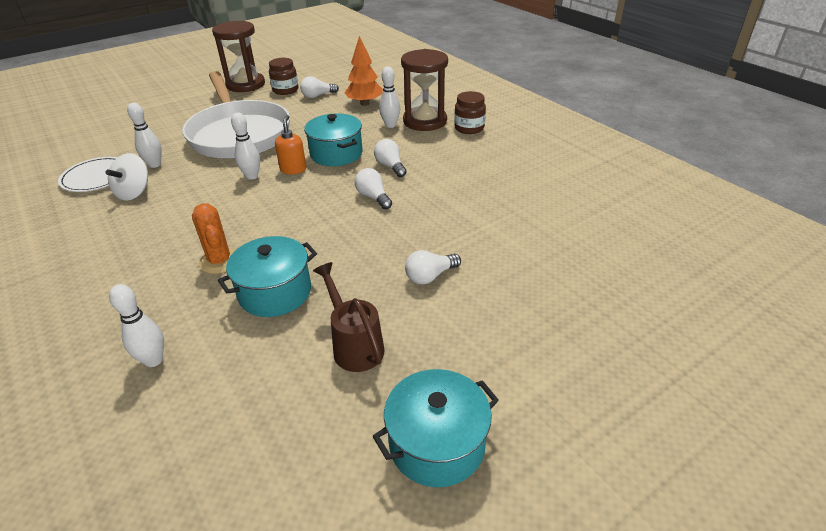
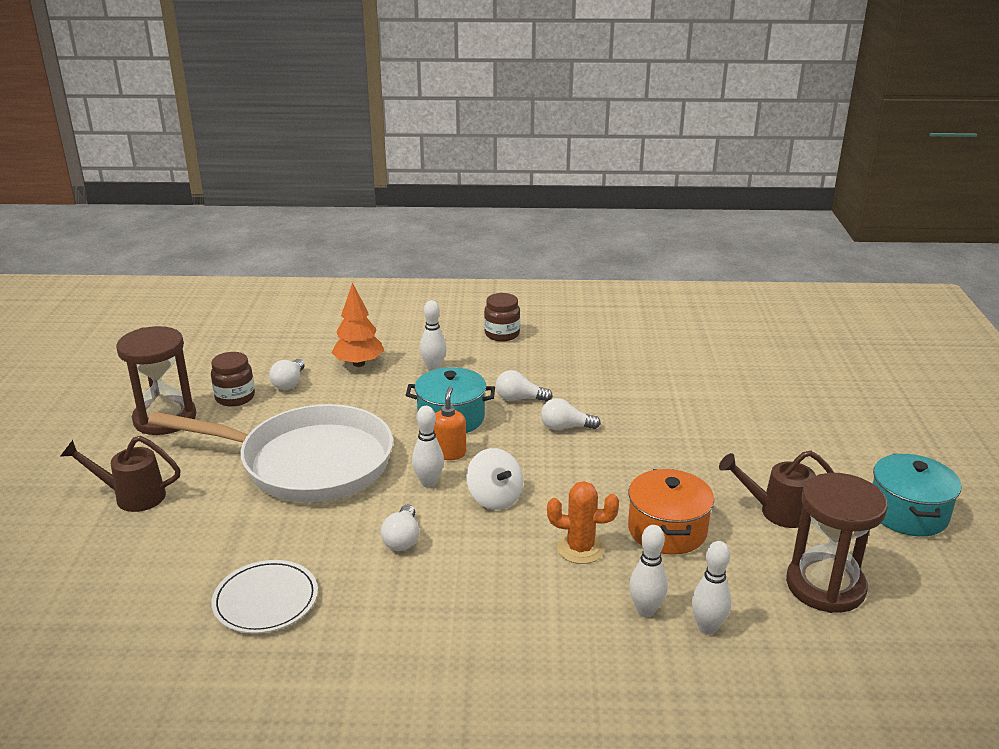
camera: 55 degrees left, 10 degrees down
(134, 192) = (354, 576): white spinning top -> white spinning top (495, 498)
(155, 165) = (299, 544): white bowling pin -> white bowling pin (645, 610)
(167, 108) = (132, 496): none -> brown watering can
(275, 292) = (667, 530): turquoise pot -> orange pot
(293, 169) = (449, 453): orange soap dispenser -> orange soap dispenser turned 60 degrees clockwise
(425, 121) = (454, 348): brown hourglass -> brown hourglass (825, 586)
(430, 276) = (720, 445): white light bulb -> white light bulb (402, 539)

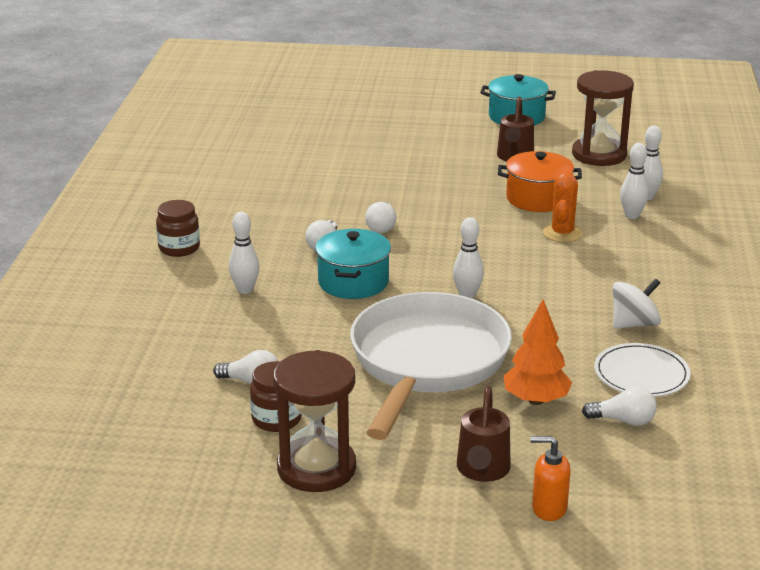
camera: 85 degrees left, 0 degrees up
(359, 364) = (218, 336): orange tree -> orange tree (536, 400)
(402, 539) = (553, 309): white light bulb -> white light bulb (623, 420)
(449, 453) = (418, 284): orange soap dispenser -> orange soap dispenser (548, 508)
(495, 498) = (493, 265): white spinning top -> white spinning top (634, 324)

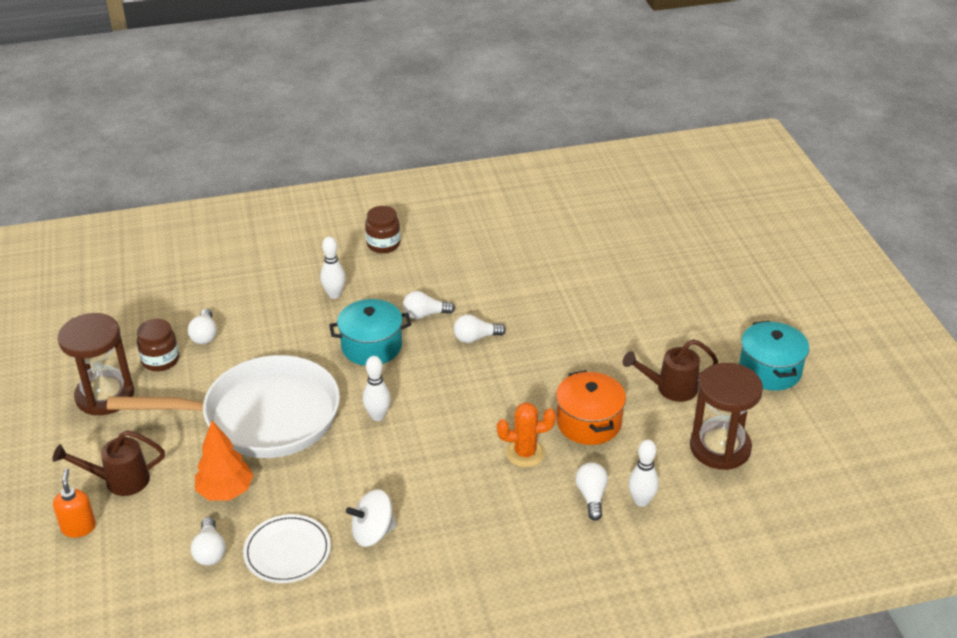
camera: 70 degrees right, 10 degrees up
(632, 215) = (591, 496): white bowling pin -> white light bulb
(634, 324) = (373, 533): white spinning top -> white spinning top turned 120 degrees clockwise

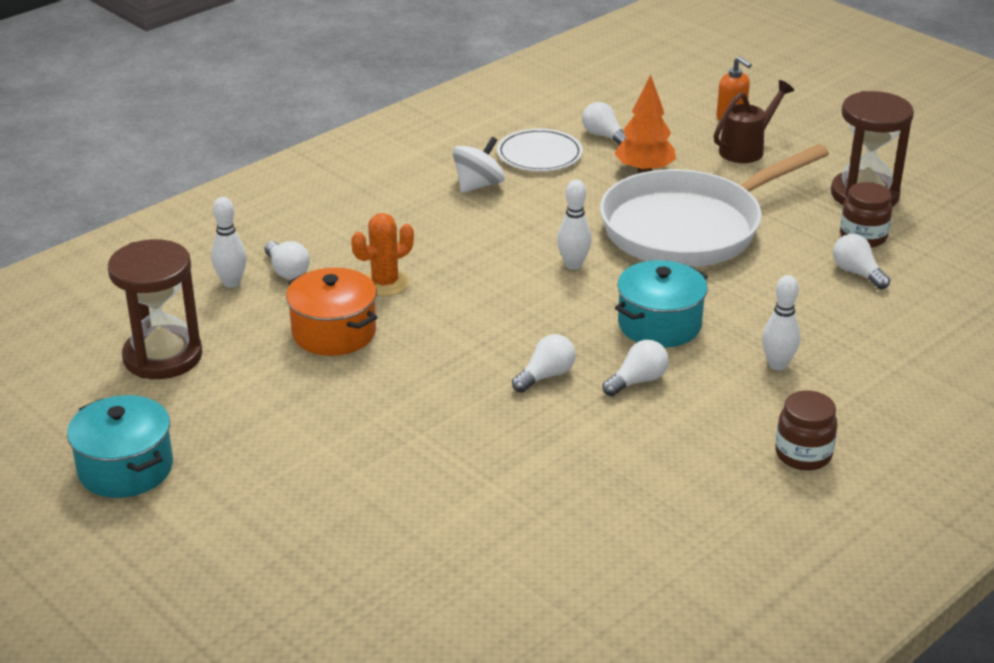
camera: 150 degrees right, 5 degrees down
(670, 388) = (254, 400): brown watering can -> none

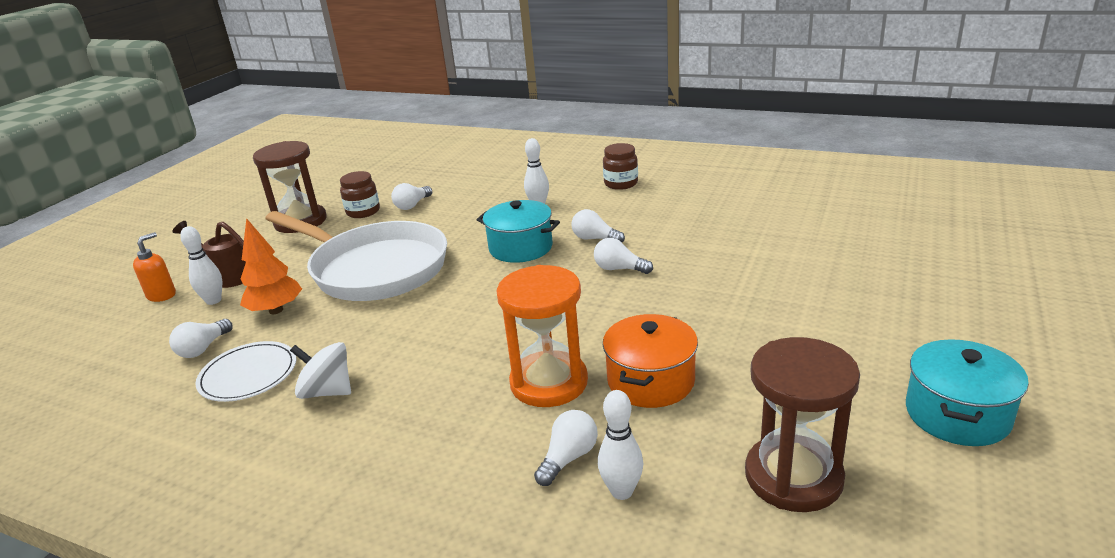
camera: 110 degrees left, 5 degrees down
(385, 283) = (549, 382): orange cactus -> orange hourglass
(573, 265) = (458, 299): white bowling pin -> white bowling pin (213, 301)

